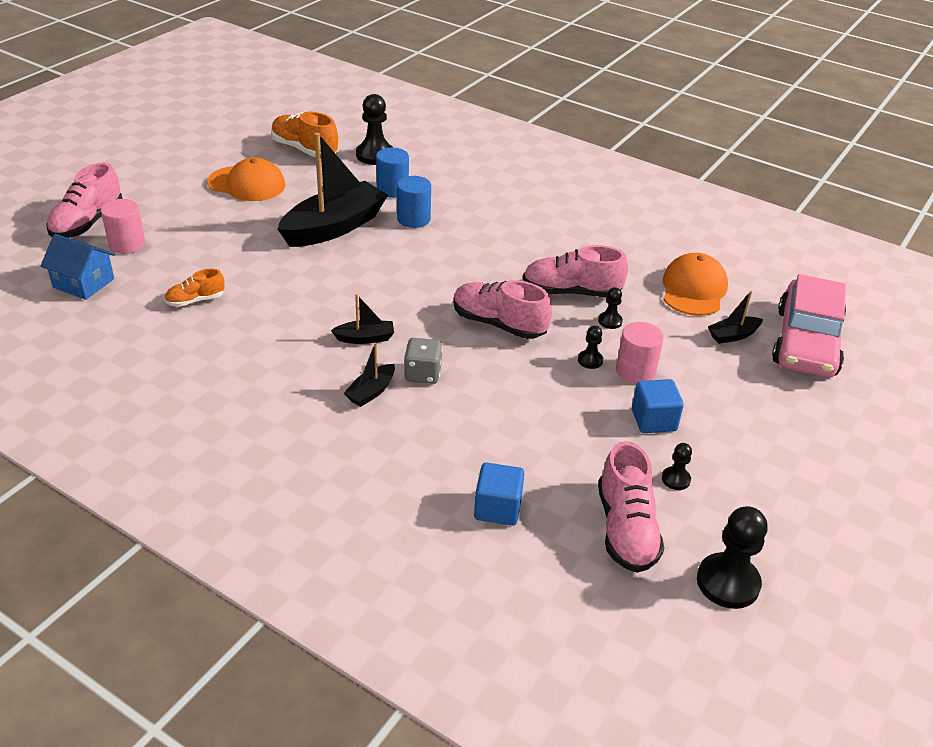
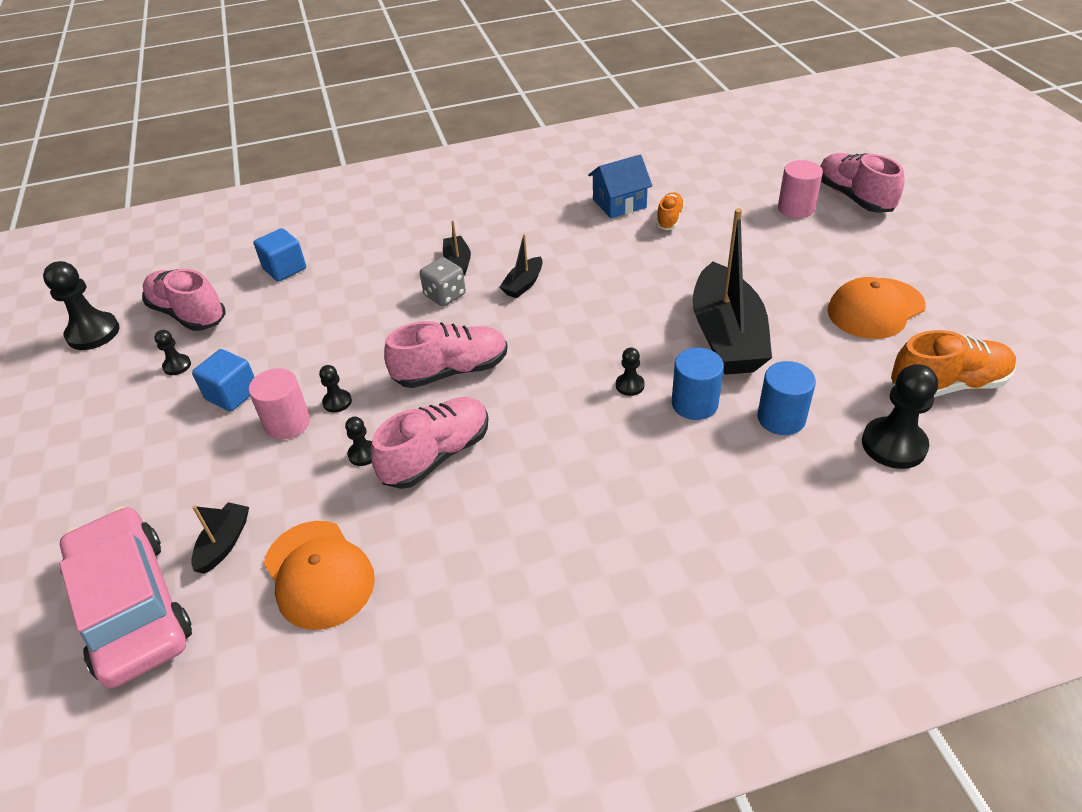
camera: 135 degrees right, 5 degrees up
(83, 283) = (747, 177): blue house -> blue house (619, 203)
(424, 246) = (630, 385): none -> black pawn

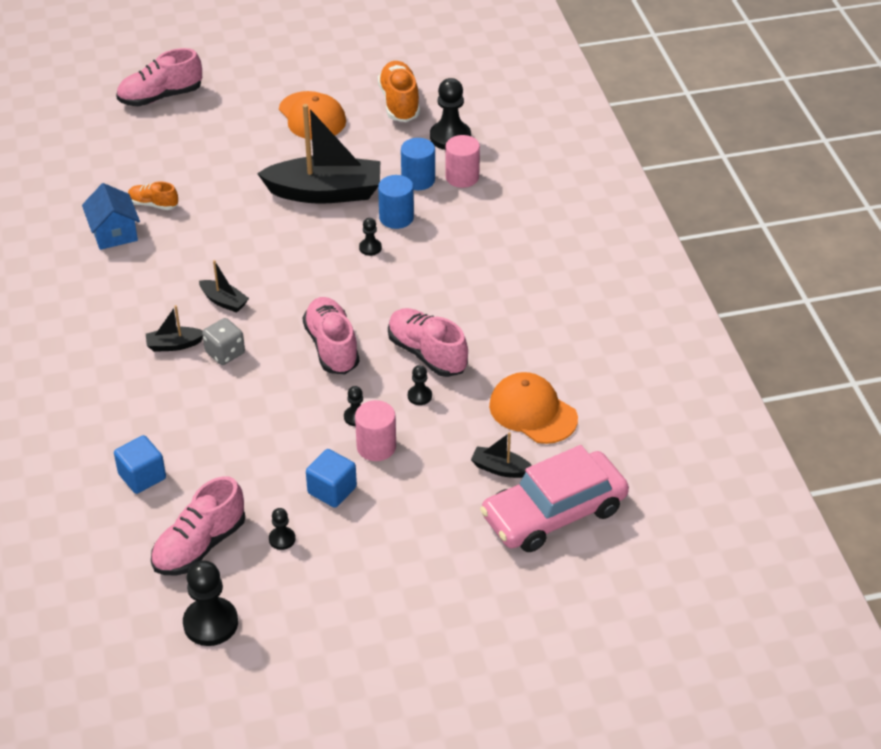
camera: 90 degrees left, 0 degrees up
(319, 574) = (532, 412): orange cap -> orange cap turned 105 degrees counterclockwise
(796, 208) = (165, 130): pink cylinder -> pink cylinder (462, 177)

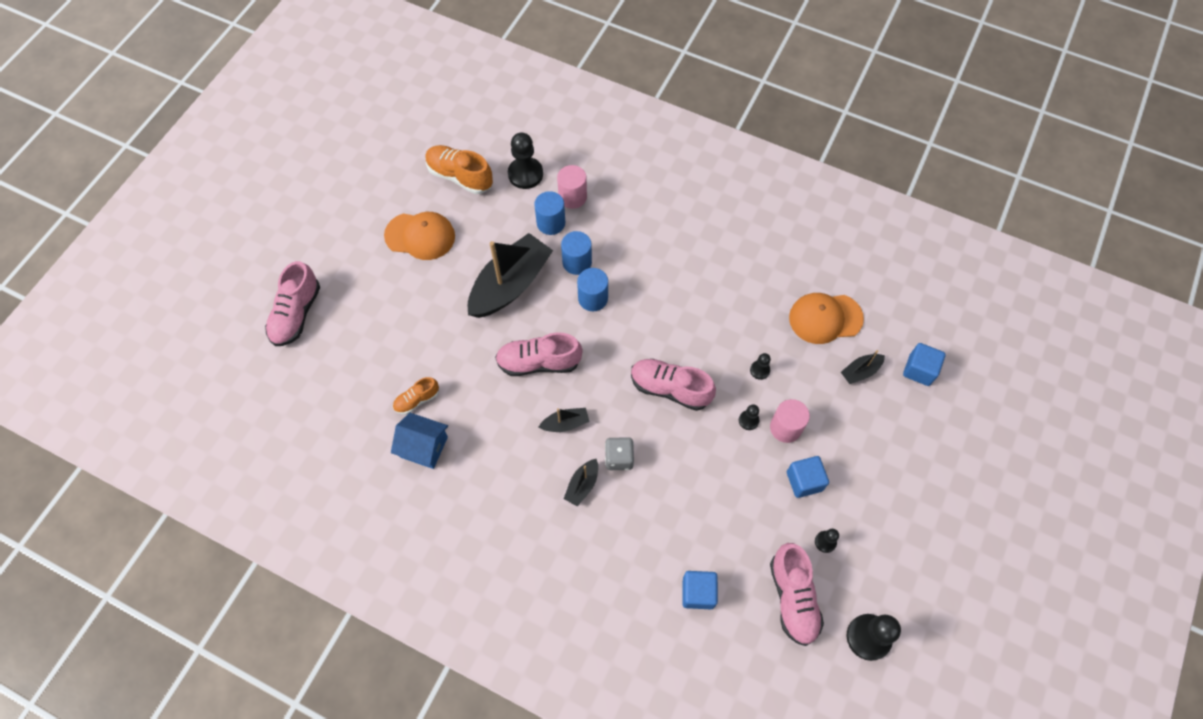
camera: 50 degrees left, 20 degrees up
(370, 248) = (593, 298): black pawn -> blue cylinder
(427, 354) = (724, 338): pink shoe -> pink shoe (539, 362)
(554, 513) = (919, 370): pink car -> blue cube

